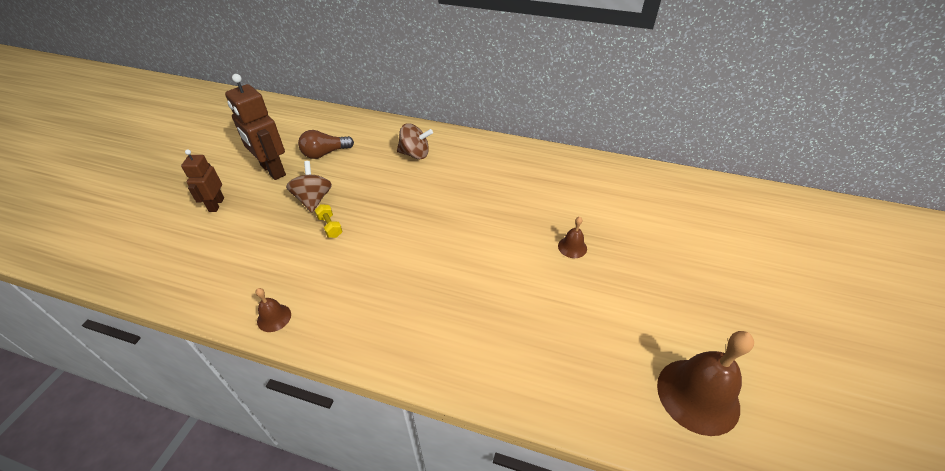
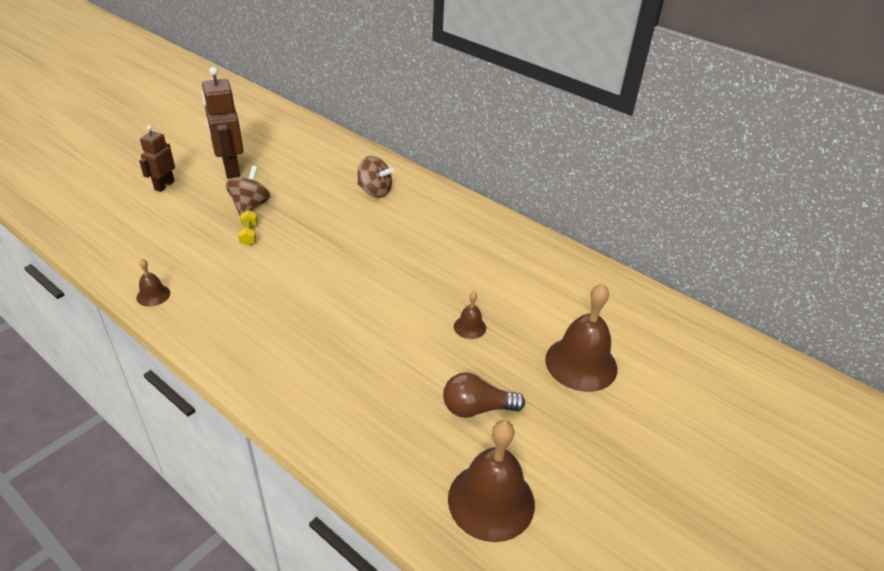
camera: 20 degrees right, 5 degrees down
(325, 153) = (288, 166): brown light bulb -> brown light bulb (477, 408)
(673, 248) = (581, 363): none -> brown bell

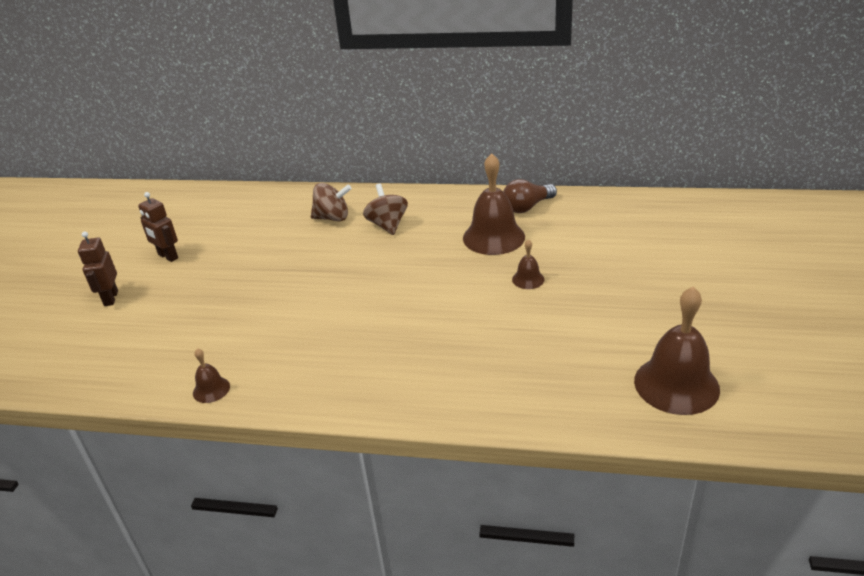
camera: 25 degrees left, 5 degrees down
(231, 169) = (168, 256): brown robot -> brown robot, size x0.60
(249, 234) = (251, 300): yellow dumbbell -> none
(250, 206) = (225, 277): brown spinning top -> brown spinning top (387, 225)
(477, 408) = (597, 331): brown light bulb -> brown light bulb (527, 207)
(581, 363) = (637, 264): brown bell -> brown bell (493, 237)

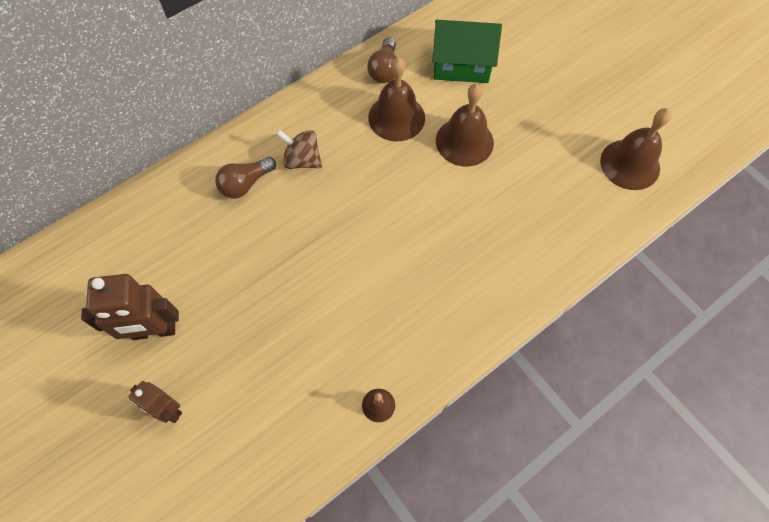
camera: 50 degrees left, 30 degrees up
(168, 256) = (154, 331): brown robot -> brown robot, size x1.65
(332, 218) = (246, 184): brown spinning top -> brown light bulb
(528, 279) = (464, 141): brown bell -> brown bell, size x2.11
(599, 233) = (461, 65): none -> green house

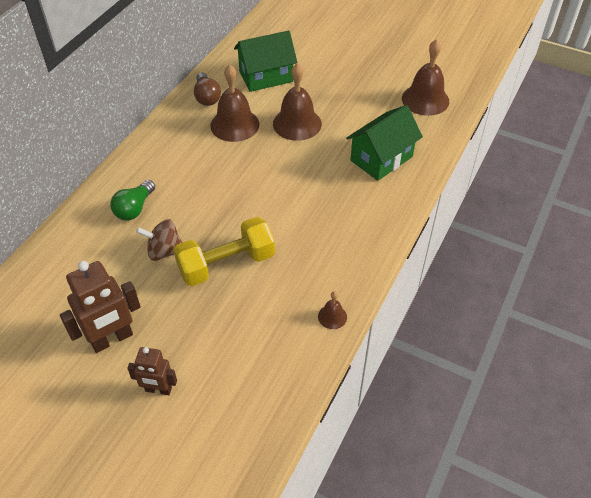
camera: 25 degrees left, 15 degrees down
(246, 184) = (134, 208): brown light bulb -> green light bulb
(302, 160) = (174, 177): brown spinning top -> brown spinning top (164, 251)
(303, 291) = (226, 264): none -> yellow dumbbell
(535, 225) = (381, 158): none -> green house

